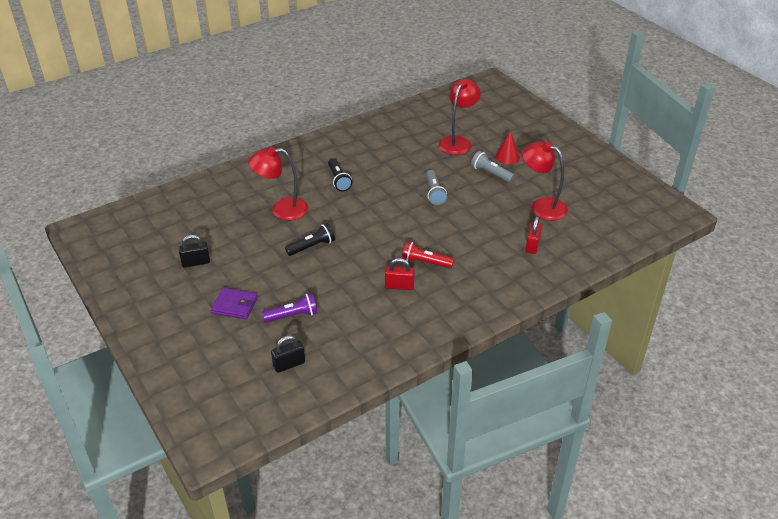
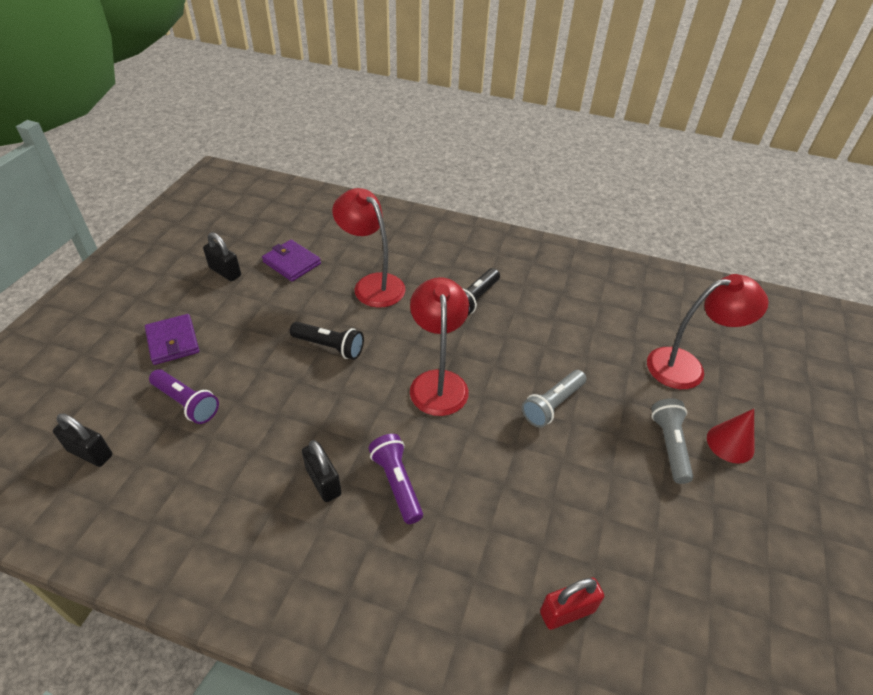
camera: 50 degrees right, 5 degrees up
(223, 232) = (292, 263): none -> purple wallet
(399, 286) = (323, 482): red padlock -> black padlock
(425, 263) = (397, 483): red flashlight -> purple flashlight
(541, 206) = (674, 564): red lamp -> red lamp (438, 382)

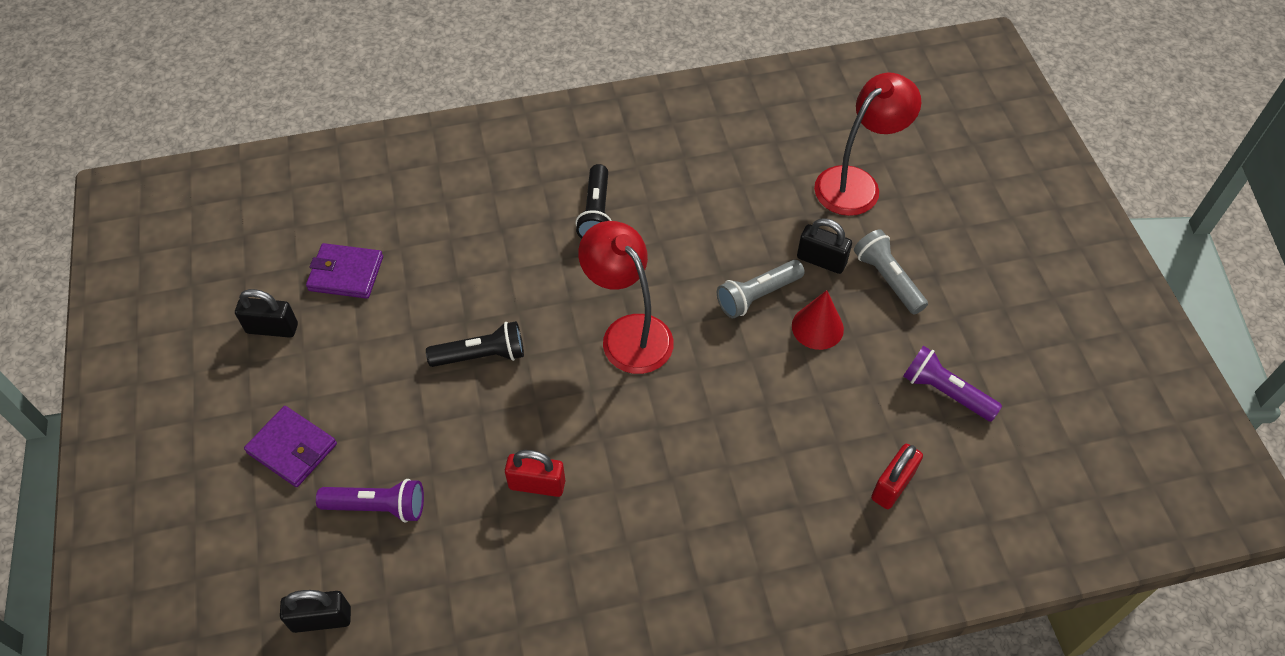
camera: 30 degrees left, 10 degrees up
(294, 447) = (537, 484): none -> red padlock
(323, 482) = (595, 501): black padlock -> black padlock (821, 260)
(372, 284) = (467, 253): red lamp -> none
(397, 483) = (667, 461): purple flashlight -> purple flashlight (945, 392)
(552, 405) = (757, 295): grey flashlight -> grey flashlight turned 45 degrees clockwise
(730, 443) = (937, 247): red cone -> red cone (817, 327)

